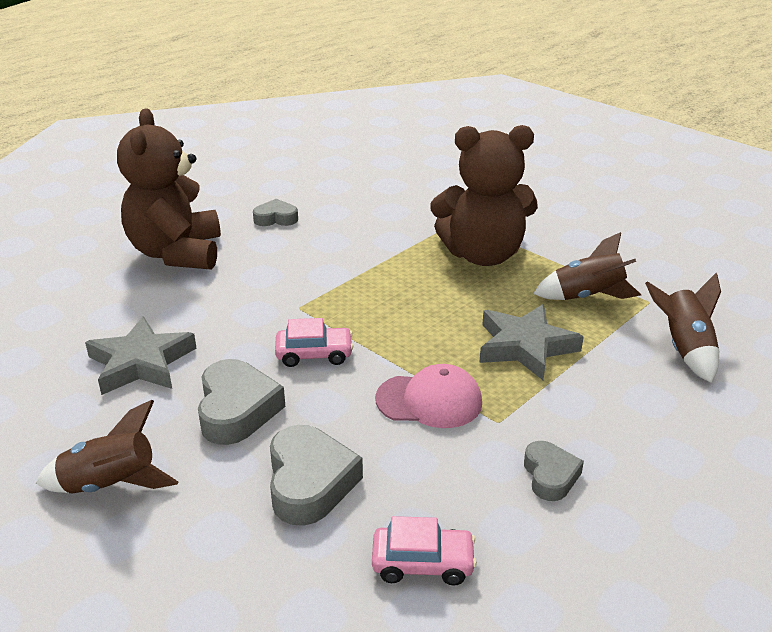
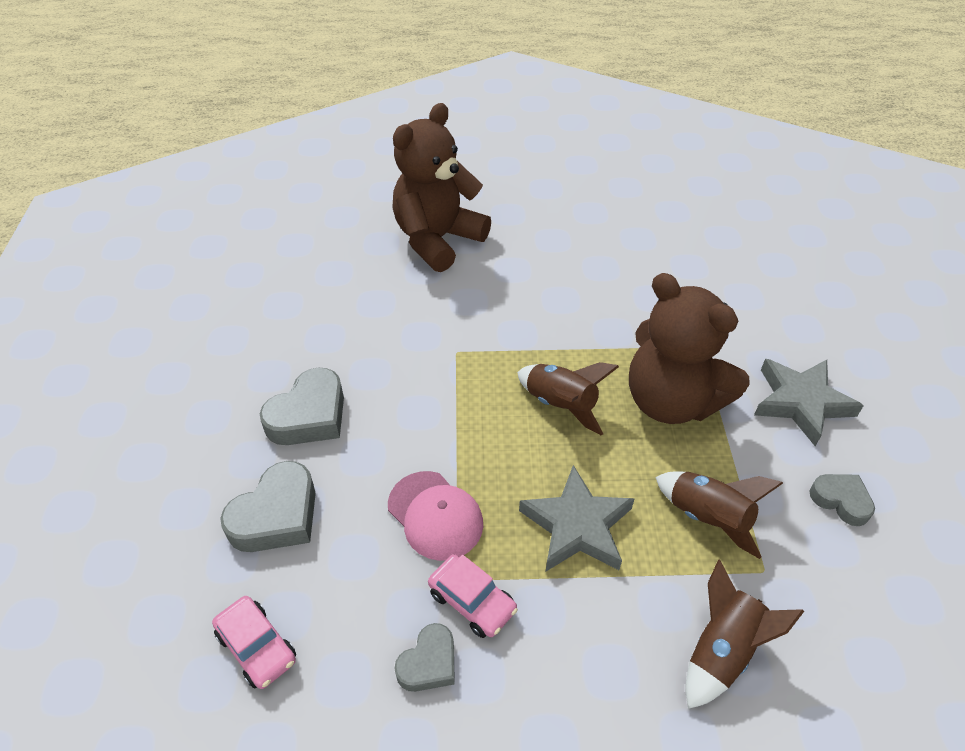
camera: 45 degrees right, 15 degrees up
(110, 485) = (180, 418): brown rocket -> brown rocket (560, 404)
(141, 363) = (304, 329): grey star -> grey star (801, 402)
(276, 218) = (548, 248): grey heart -> grey heart (841, 501)
(314, 354) = (413, 405): pink car -> pink car (472, 601)

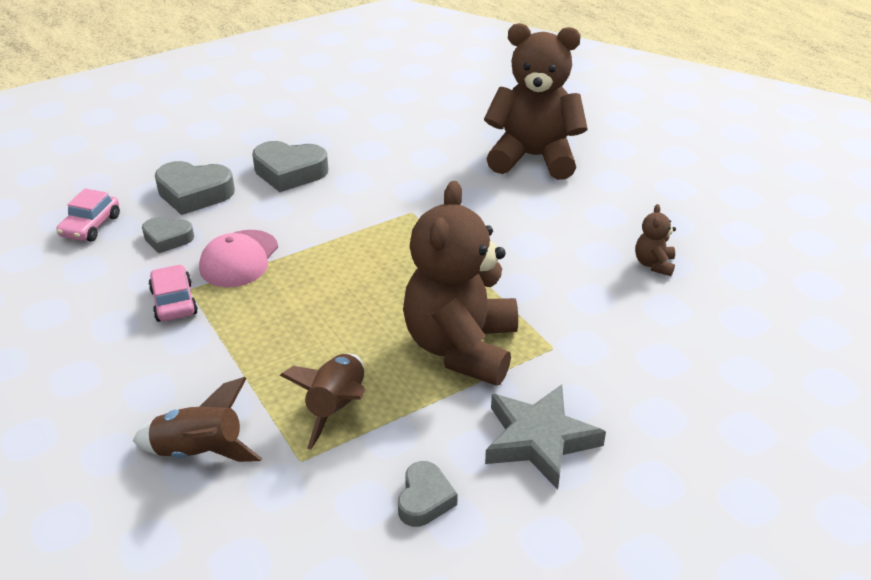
camera: 60 degrees right, 10 degrees down
(429, 663) = (113, 300): grey heart -> grey heart (167, 239)
(472, 601) = (174, 302): pink car -> pink car turned 150 degrees clockwise
(560, 404) = (400, 284): brown rocket -> none
(577, 526) = (276, 332): grey star -> none
(633, 246) = (654, 264): none -> brown teddy bear

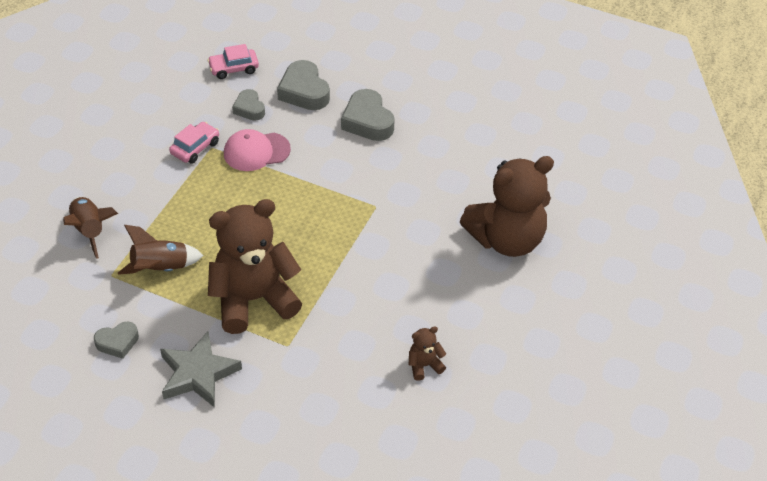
camera: 55 degrees right, 10 degrees up
(533, 158) = (506, 239): brown teddy bear -> brown teddy bear turned 90 degrees clockwise

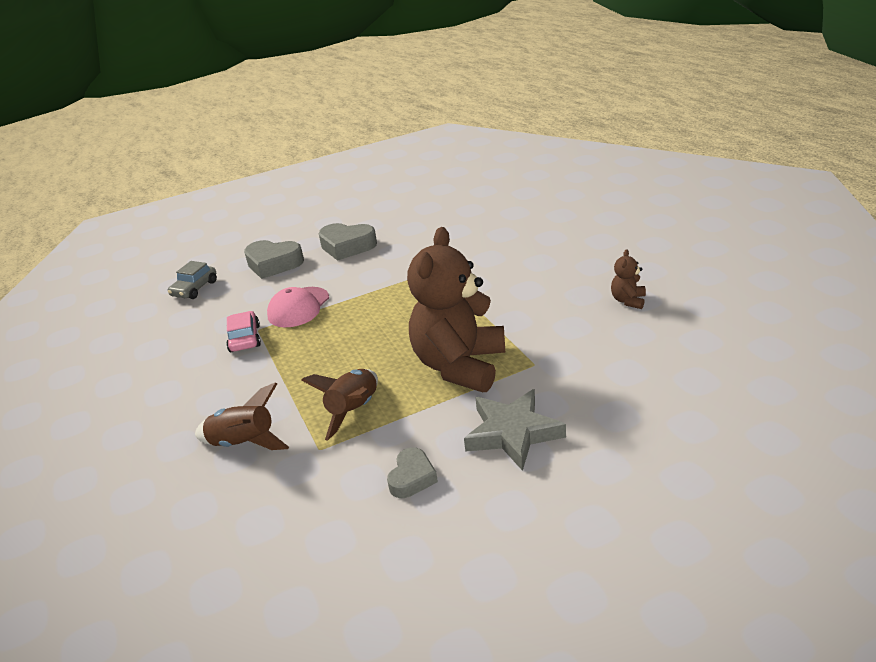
camera: 45 degrees left, 15 degrees down
(233, 68) = (195, 289): pink car -> grey car
(249, 108) = (248, 295): grey heart -> none
(506, 239) = (539, 227): brown teddy bear -> none

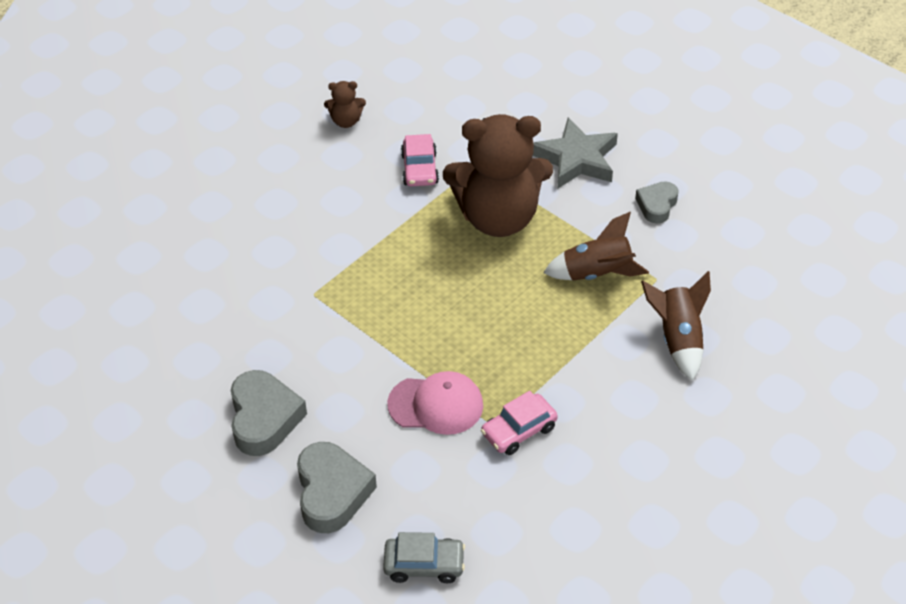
camera: 115 degrees left, 15 degrees up
(412, 478) = (657, 205): grey heart -> grey heart turned 60 degrees counterclockwise
(546, 332) = (420, 169): none -> pink car

